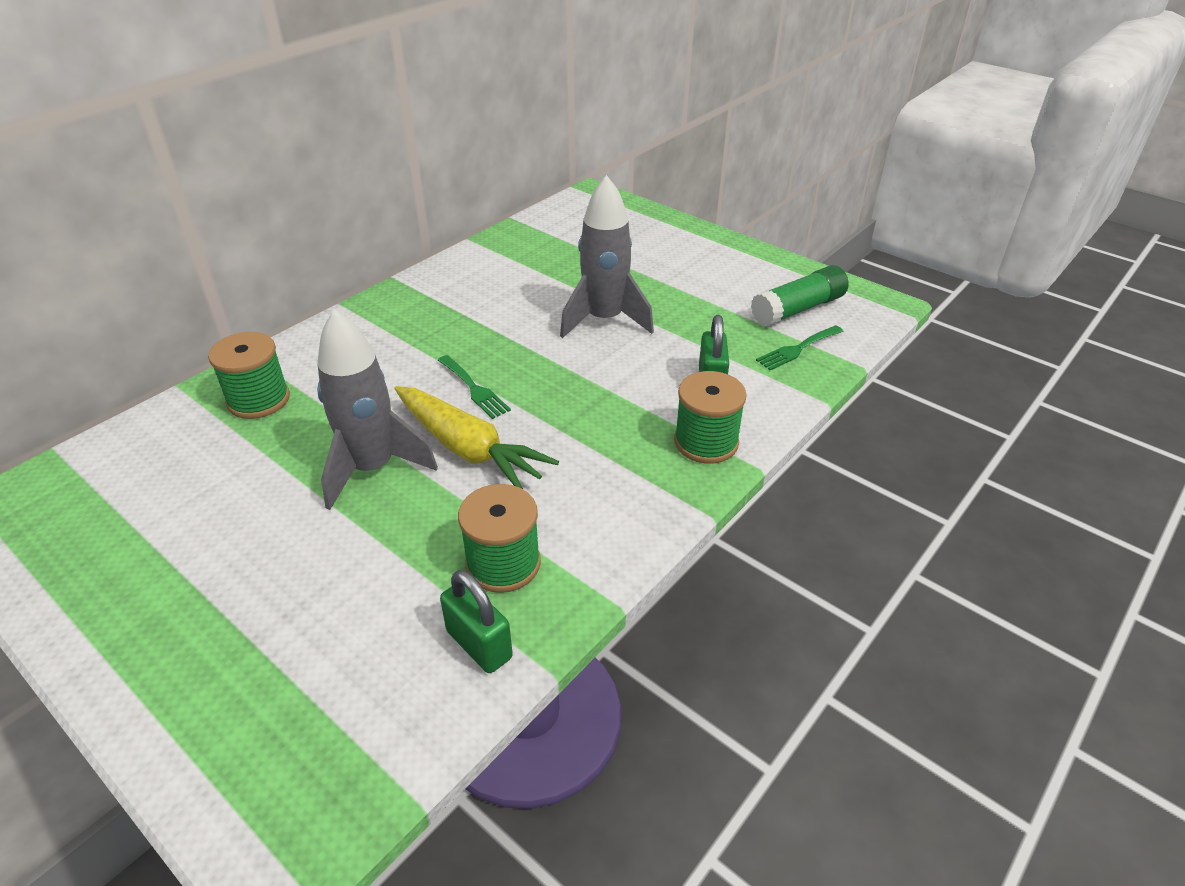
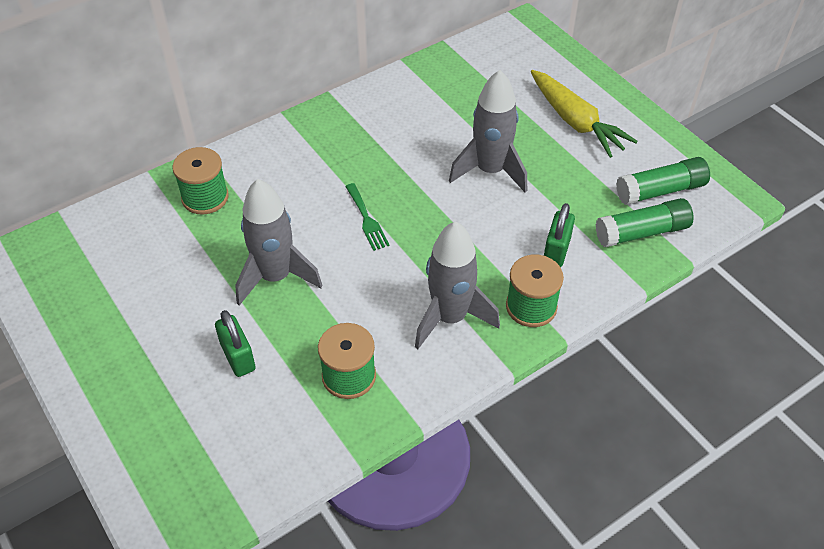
camera: 15 degrees right, 10 degrees up
(468, 449) = (348, 274): yellow carrot -> yellow carrot (575, 121)
(479, 644) = (317, 433): green padlock -> green padlock (238, 357)
(612, 472) = (450, 317): none -> grey rocket
(797, 349) = (642, 232): green fork -> green glue stick

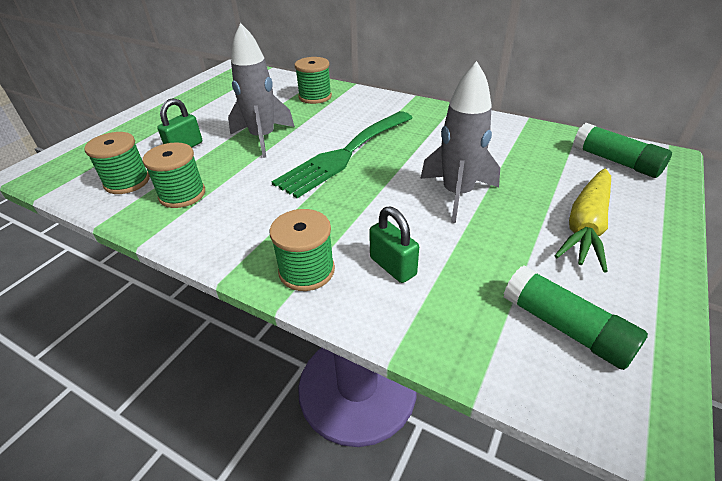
camera: 65 degrees right, 10 degrees down
(282, 426) = (127, 182): none -> green spool
(367, 219) = (344, 154): green fork -> green fork, size x2.34
(450, 317) = (266, 225): grey rocket -> none
(556, 251) = (392, 266): green padlock -> green padlock turned 60 degrees clockwise
(642, 232) = (479, 330): green glue stick -> green glue stick (615, 161)

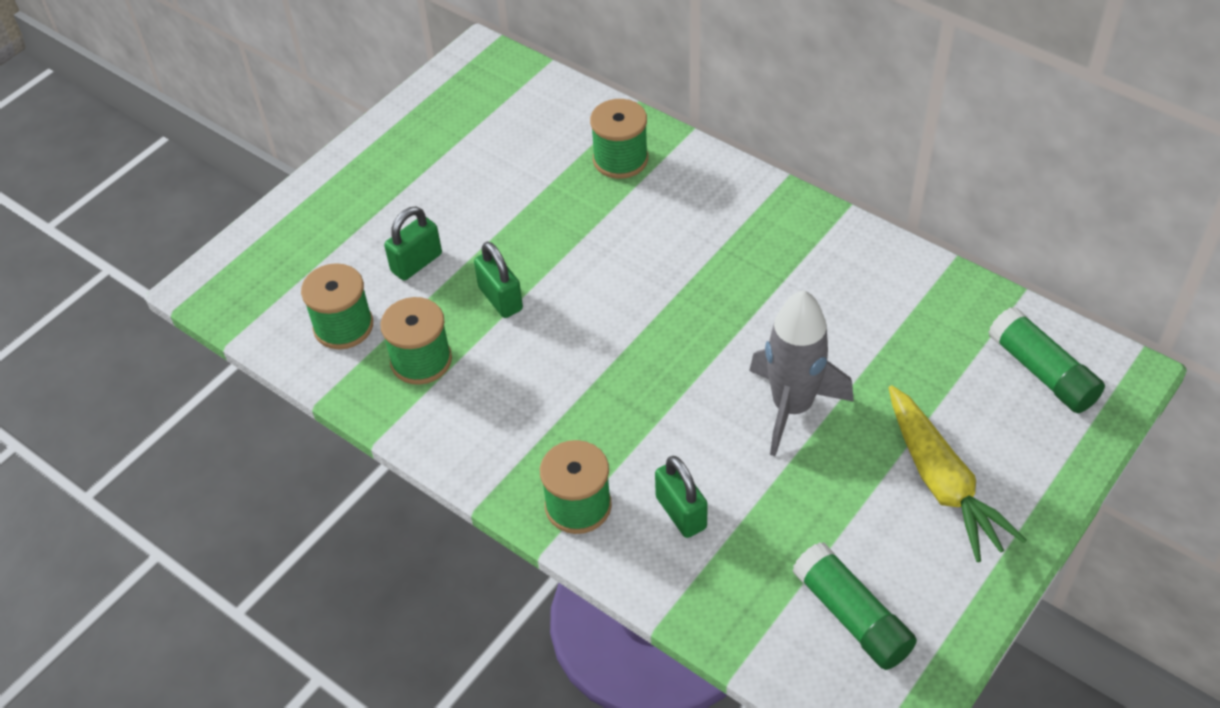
camera: 10 degrees right, 10 degrees up
(242, 159) = (500, 299): none -> green padlock
(263, 138) = (532, 256): grey rocket -> none
(344, 154) = (650, 308): green fork -> none
(586, 226) = (942, 482): yellow carrot -> yellow carrot turned 60 degrees counterclockwise

